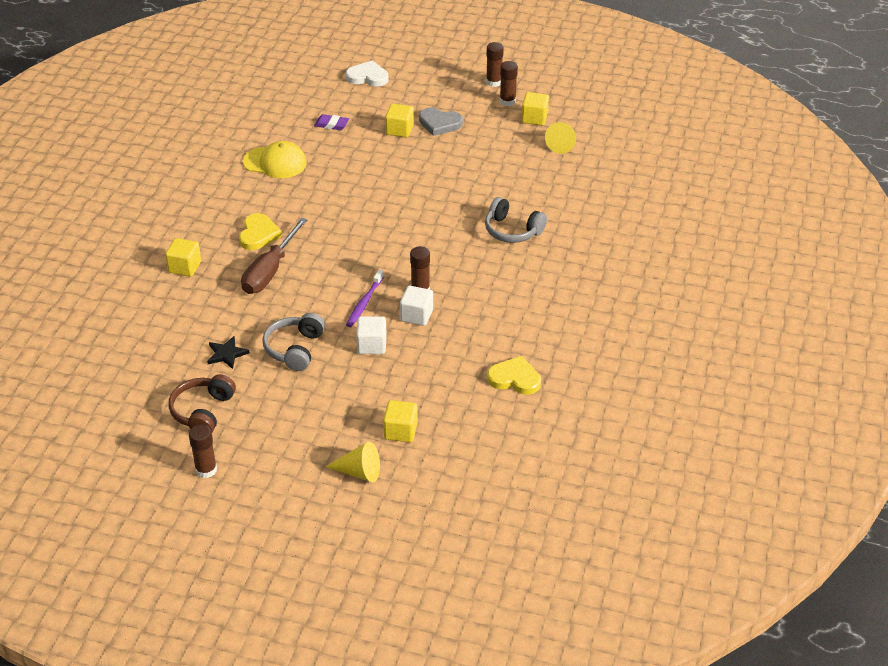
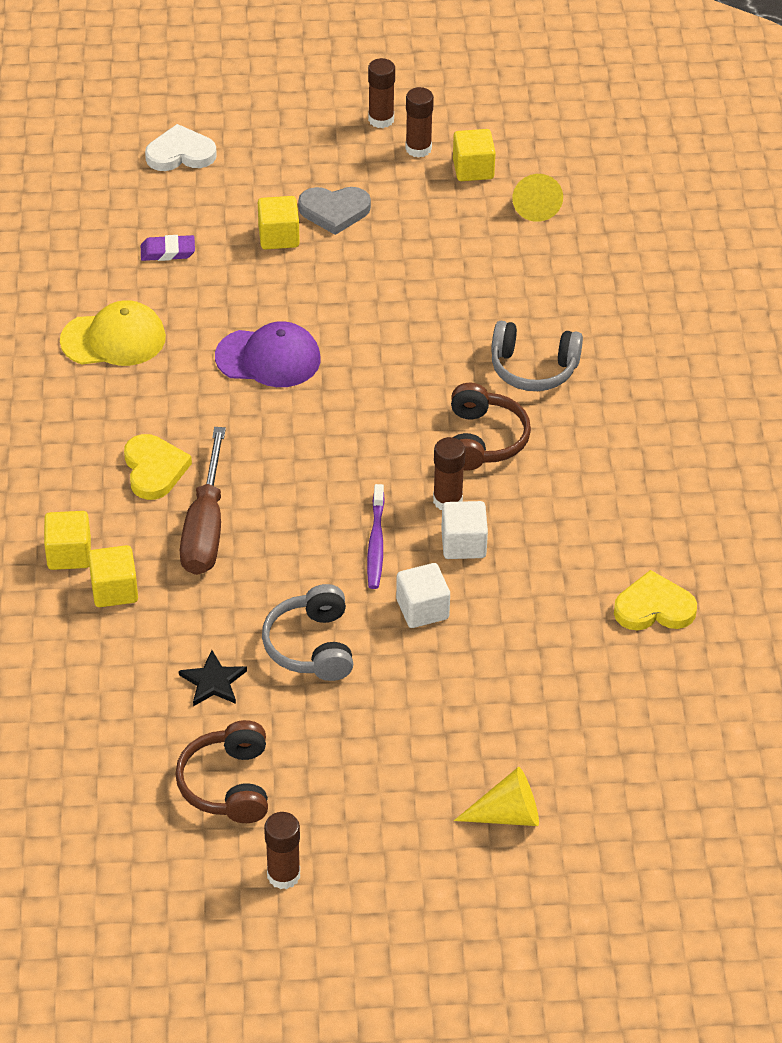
camera: 20 degrees left, 5 degrees up
(357, 191) = (268, 358): none -> purple cap
(400, 431) = (534, 734): yellow cube -> yellow cube (114, 590)
(460, 262) = (483, 440): none -> brown headphones

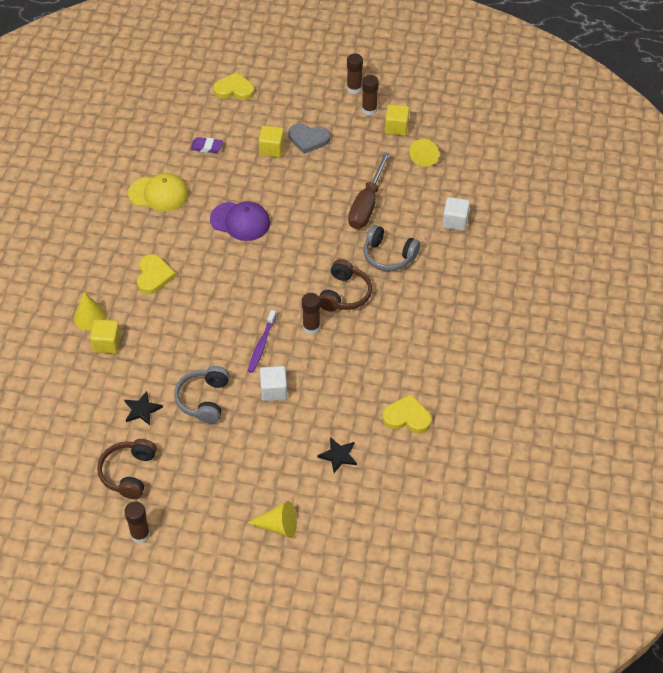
camera: 15 degrees right, 5 degrees up
(69, 554) = (90, 317): yellow cube -> yellow cone
(180, 153) = (234, 89): white heart -> yellow heart
(205, 527) = (170, 316): brown screwdriver -> brown screwdriver (367, 205)
(463, 544) = (311, 355): white cube -> white cube (455, 221)
(565, 688) = (338, 456): none -> black star

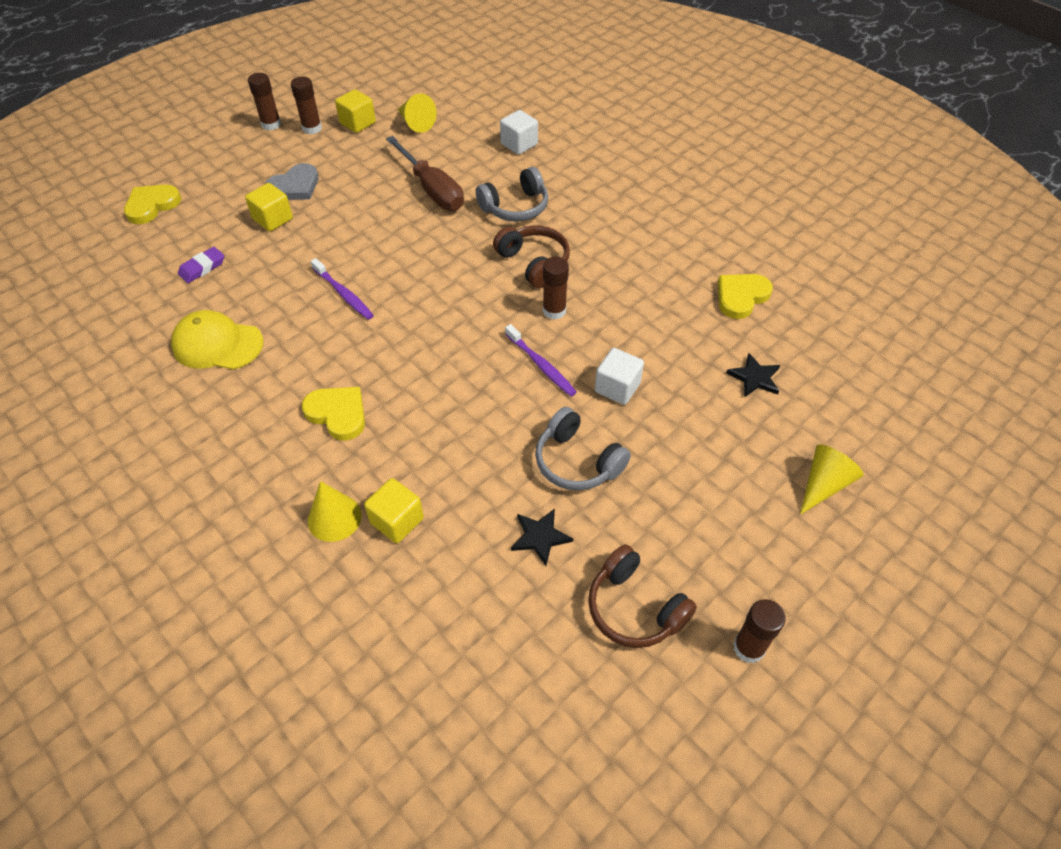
camera: 55 degrees left, 0 degrees up
(159, 194) = (217, 344): yellow cap -> yellow cap turned 120 degrees counterclockwise
(240, 221) = (343, 294): purple cap -> purple toothbrush

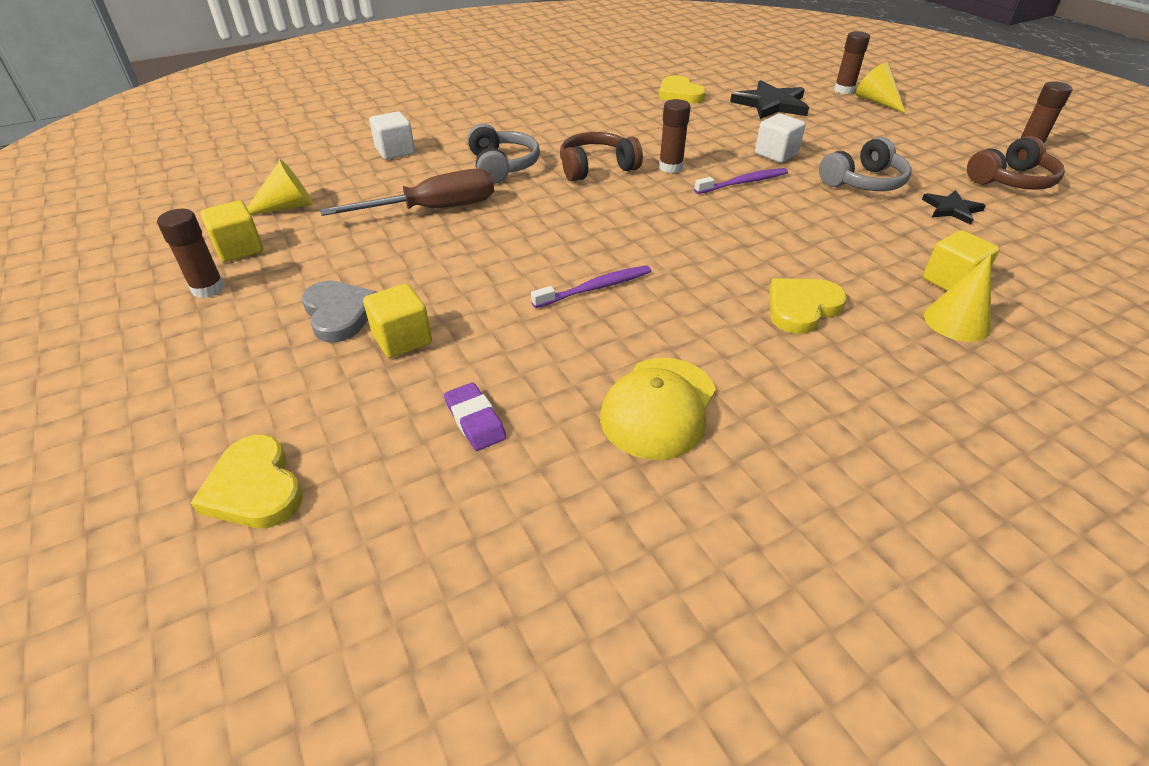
camera: 75 degrees left, 10 degrees down
(271, 124) = (152, 328): brown glue stick -> brown glue stick (844, 90)
(754, 378) = (771, 104): black star -> black star, size x1.73

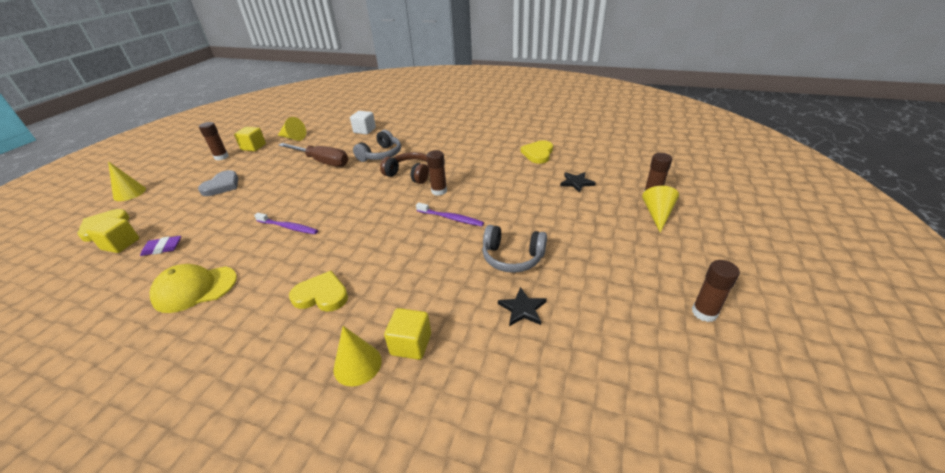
camera: 50 degrees right, 5 degrees down
(146, 430) = (129, 193): none -> yellow cone
(402, 339) = (212, 206): yellow cube -> yellow cube (121, 244)
(475, 420) = (162, 248): purple eraser -> purple eraser turned 60 degrees clockwise
(771, 104) = (576, 183): black star -> black star, size x0.58
(776, 154) = (506, 213): white cube -> none
(1011, 180) = (618, 323): brown headphones -> none

